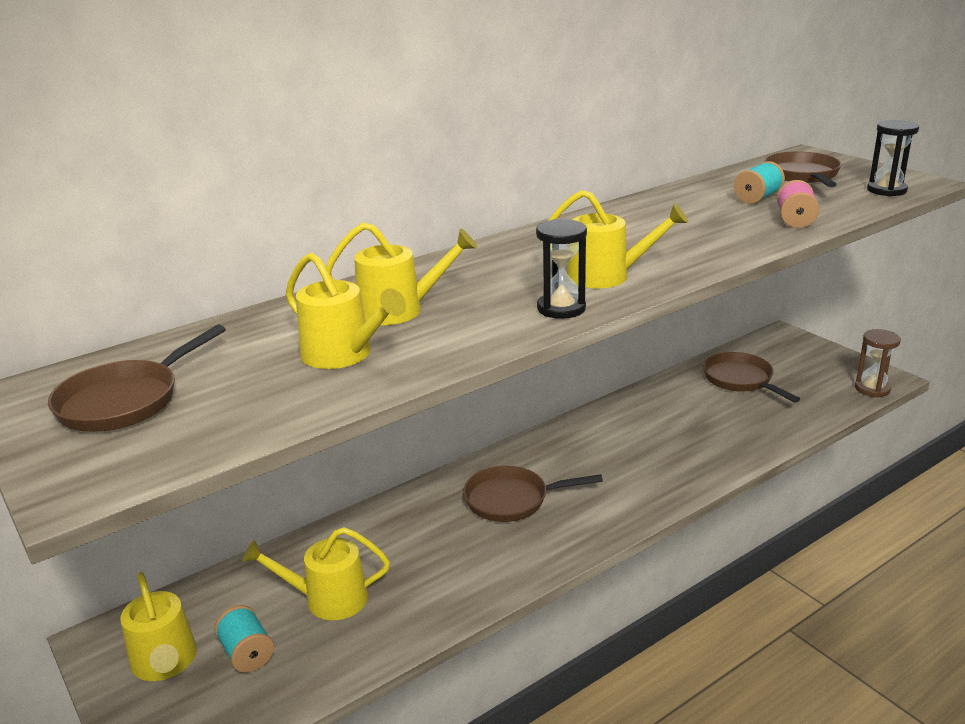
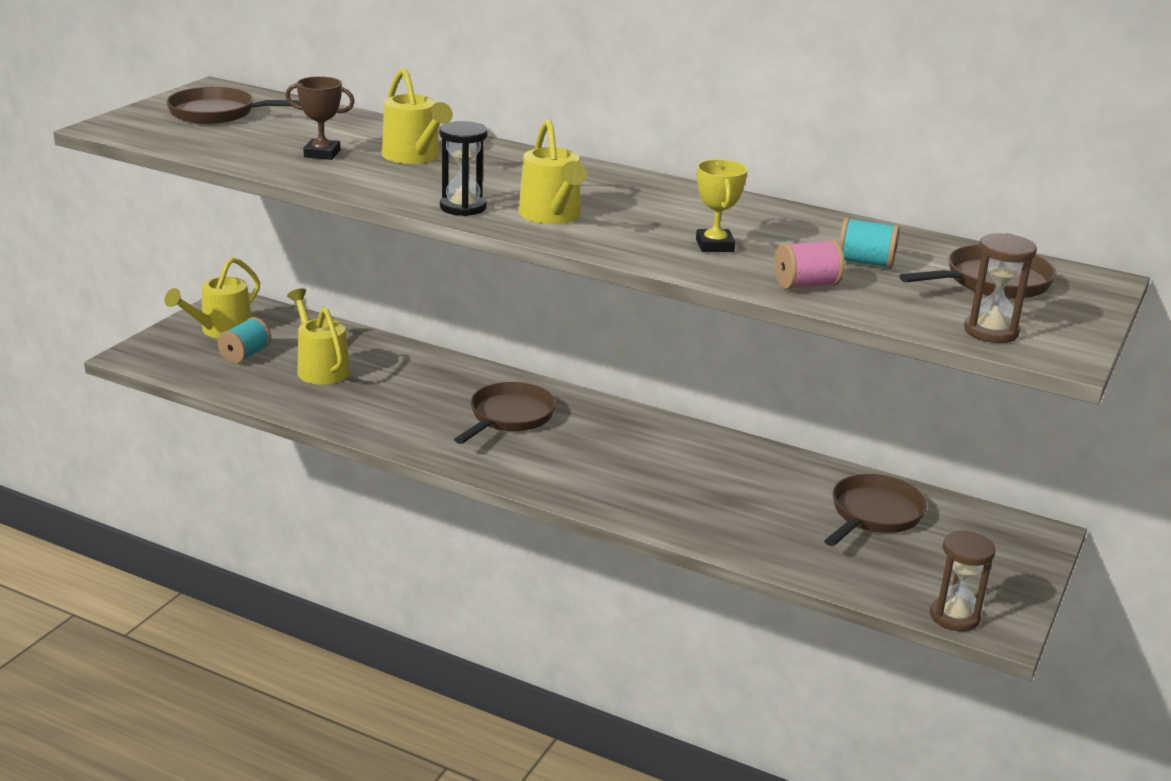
camera: 60 degrees right, 0 degrees up
(343, 355) = (322, 154): yellow watering can -> brown trophy
(512, 500) = (509, 417): brown pan -> brown pan turned 60 degrees clockwise
(705, 233) = (714, 245): none -> yellow trophy
(886, 190) = (991, 331): black hourglass -> brown hourglass

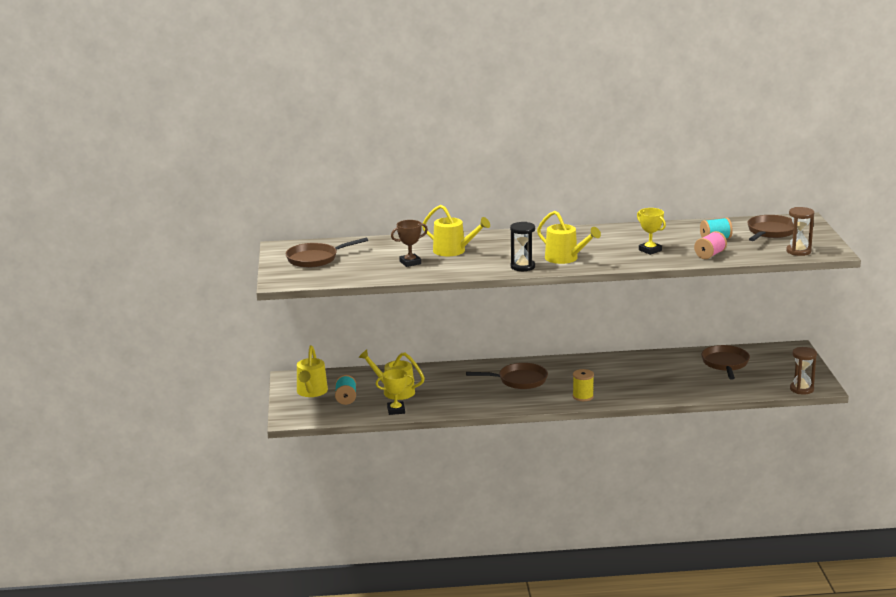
camera: 30 degrees left, 5 degrees down
(277, 396) = (396, 410): none -> yellow trophy
(509, 417) = (519, 380): brown pan -> brown pan turned 90 degrees clockwise
(562, 479) = (583, 396): none -> yellow spool

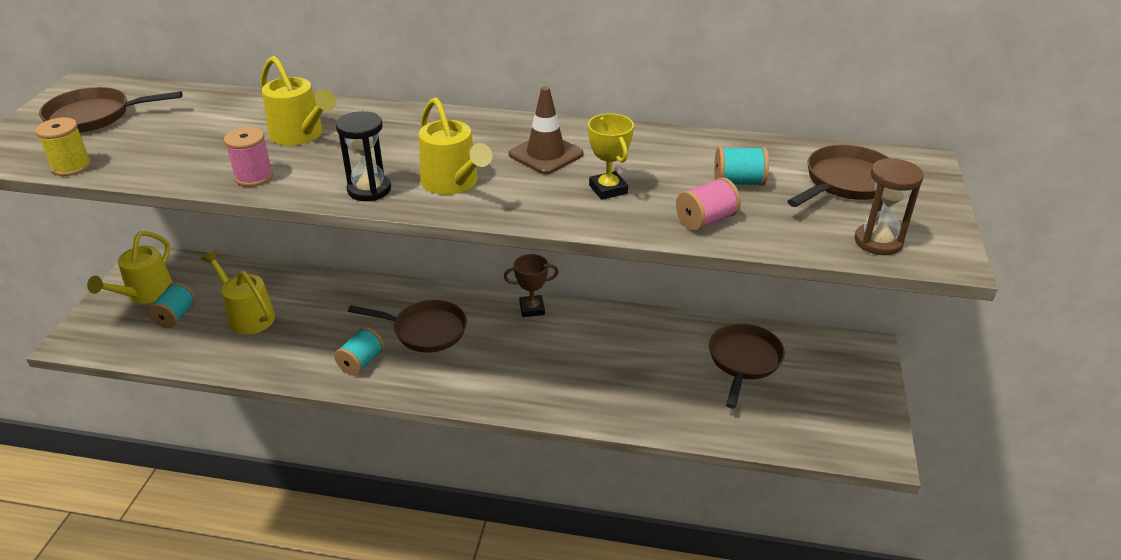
camera: 15 degrees right, 15 degrees up
(396, 410) = (218, 355): yellow trophy -> none
(410, 262) = (212, 148): brown trophy -> brown trophy (532, 309)
(451, 270) = (254, 177): none -> pink spool
(492, 399) = (361, 362): none -> turquoise spool
(583, 396) = (492, 387): yellow spool -> yellow spool (72, 166)
(603, 241) = (546, 154): none -> brown traffic cone
(801, 389) = (843, 450): brown hourglass -> none

